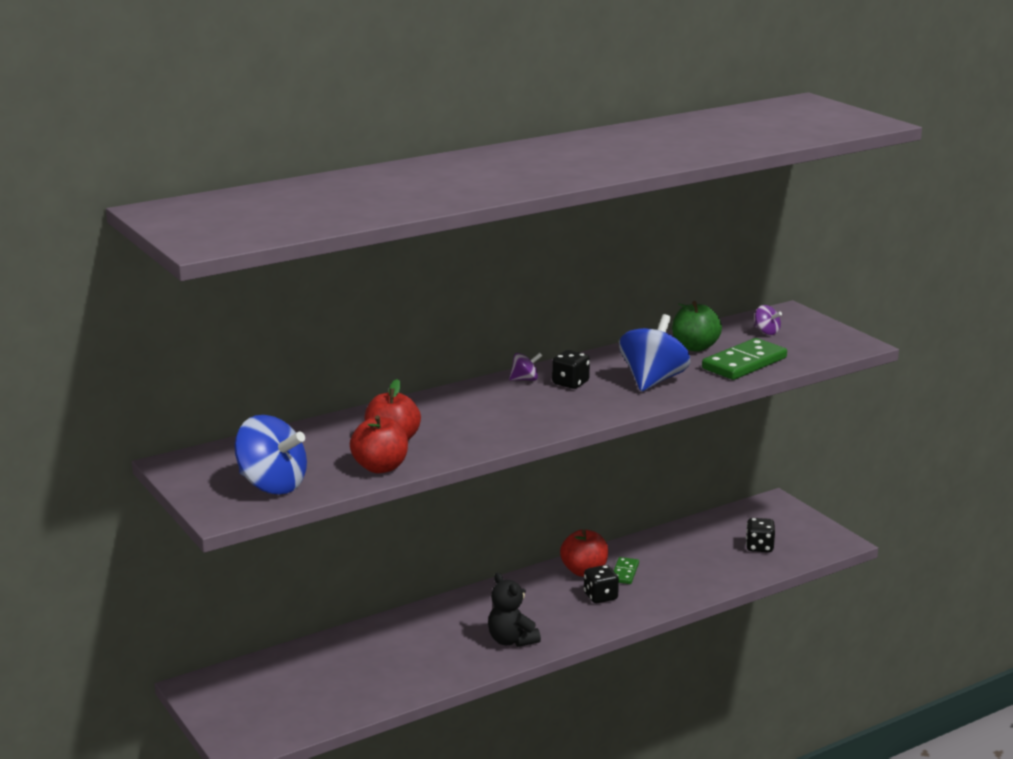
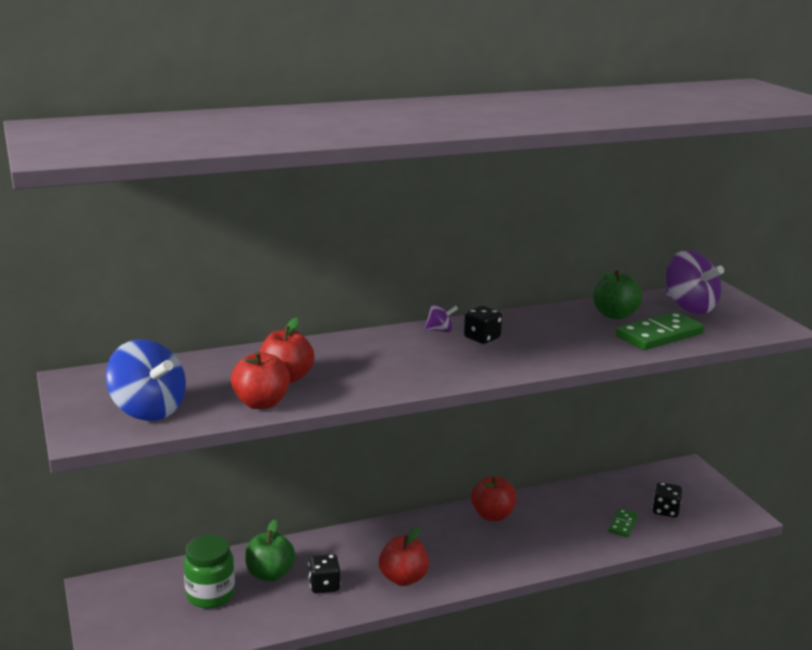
camera: 10 degrees right, 0 degrees up
(318, 679) = (210, 595): none -> green jar
(372, 653) = (270, 574): none -> green apple
(511, 640) = (403, 578): black teddy bear -> red apple
(600, 596) = (501, 543): black dice -> black dice (324, 586)
(624, 572) = (530, 521): green domino -> green domino (623, 524)
(653, 381) = (563, 343): blue spinning top -> none
(766, 332) = (689, 307): purple spinning top -> purple spinning top, size x2.15

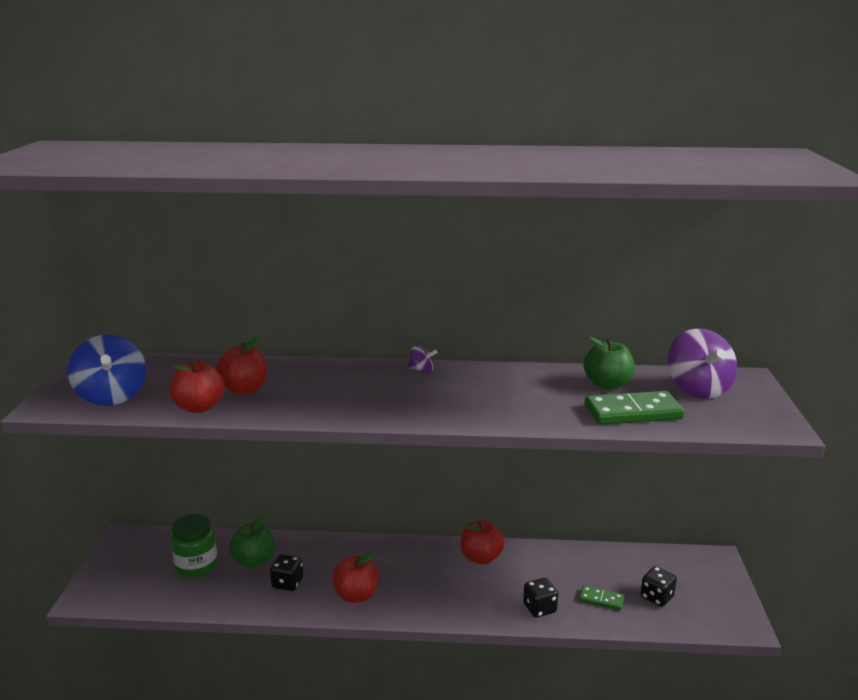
camera: 25 degrees right, 0 degrees up
(482, 338) = (451, 385): black dice -> black dice (539, 608)
(623, 524) = (601, 600): green domino -> green domino turned 60 degrees clockwise

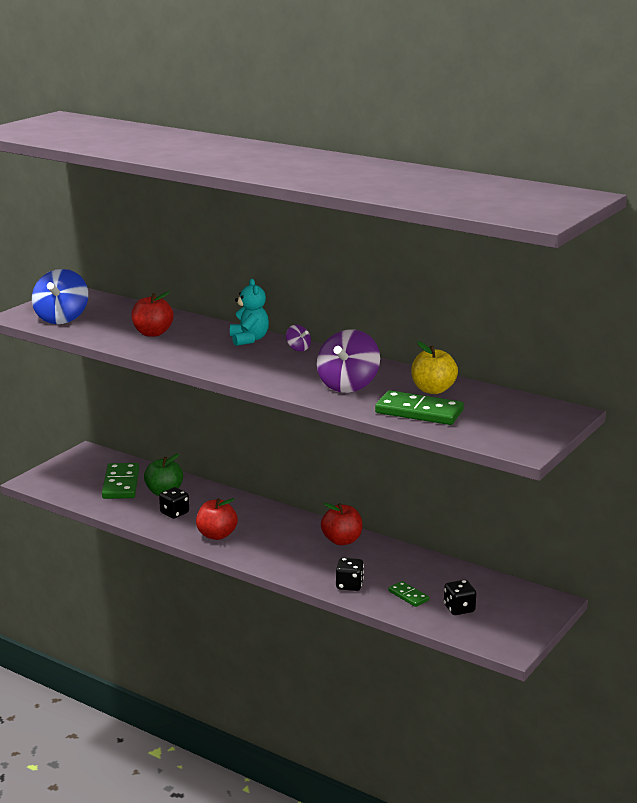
camera: 30 degrees right, 0 degrees up
(196, 566) = (121, 484): green jar -> green domino
(199, 407) = (109, 338): red apple -> none
(358, 372) = (249, 339): none -> turquoise teddy bear
(607, 384) = (433, 390): green apple -> yellow apple
(697, 389) = (505, 410): purple spinning top -> purple spinning top (348, 385)

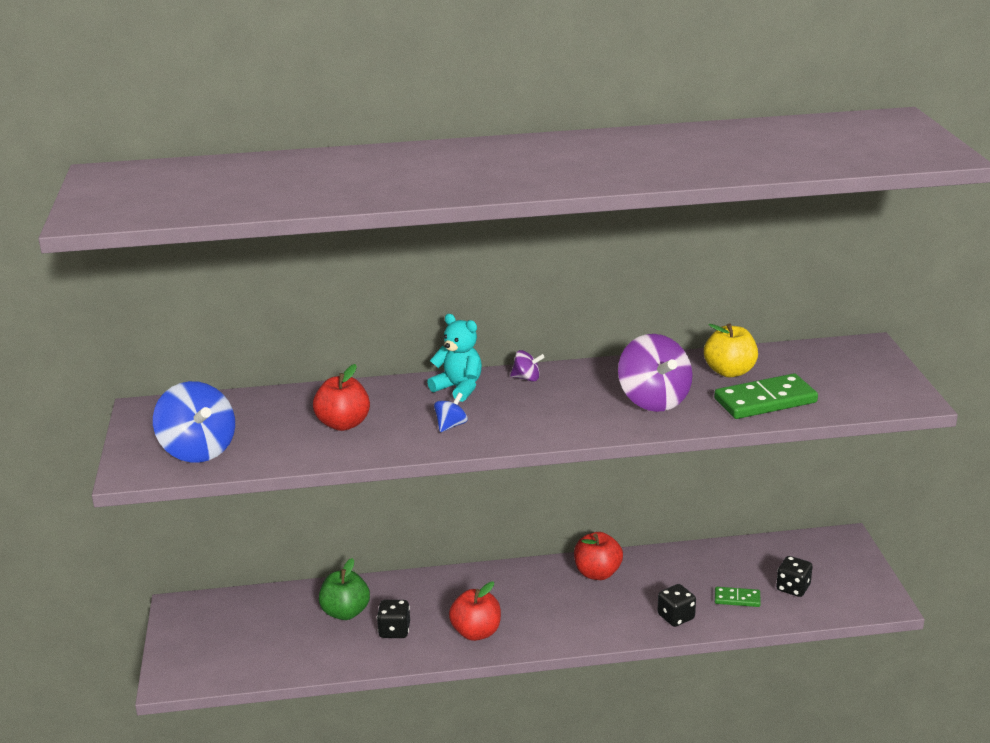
camera: 40 degrees left, 5 degrees up
(121, 484) = (281, 627): green domino -> none
(205, 354) = (451, 425): none -> blue spinning top

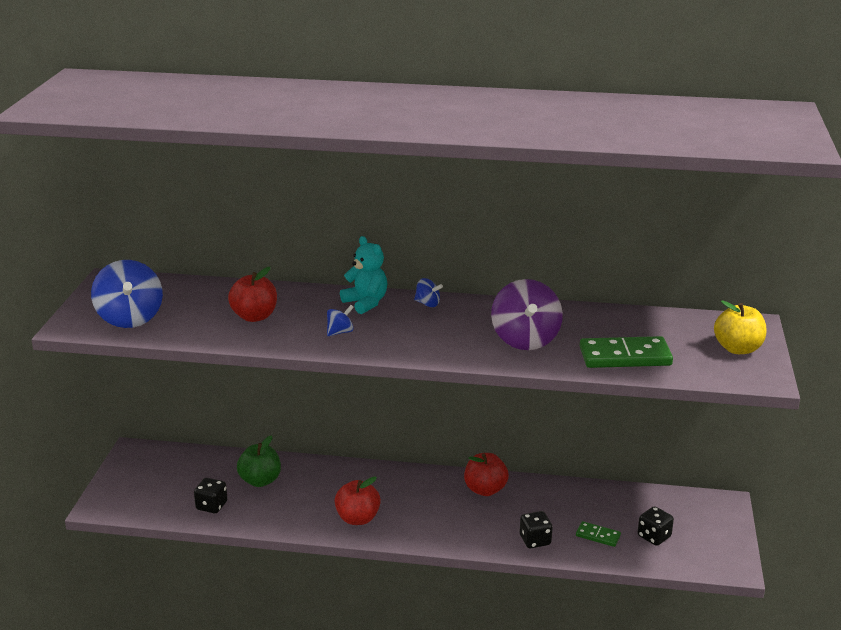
camera: 15 degrees right, 0 degrees up
(394, 631) = (292, 503): black dice -> black dice (211, 506)
(526, 378) = (427, 304): purple spinning top -> blue spinning top
(729, 371) = (609, 326): yellow apple -> yellow apple (737, 349)

